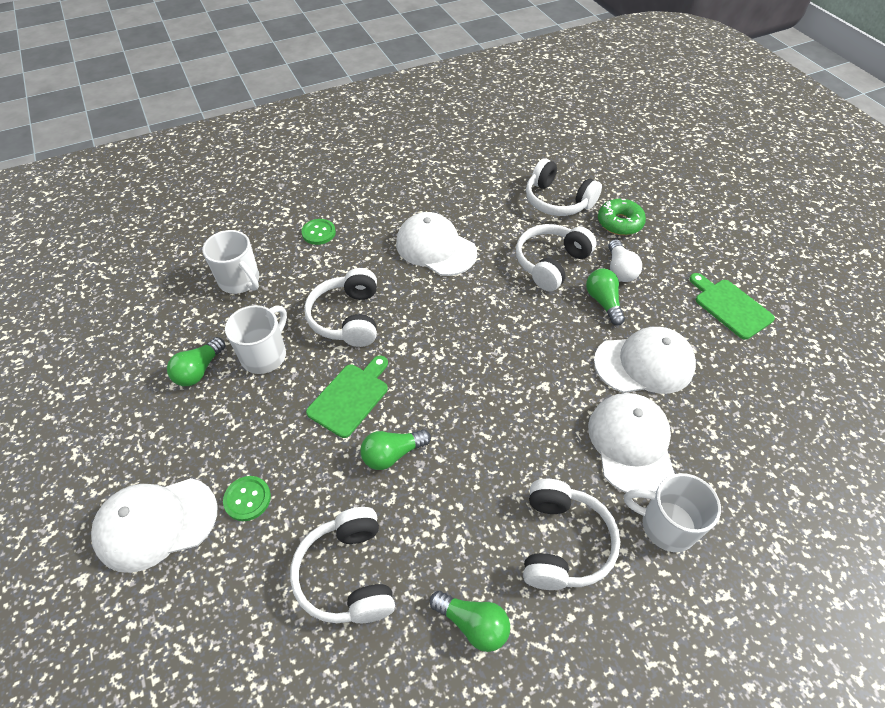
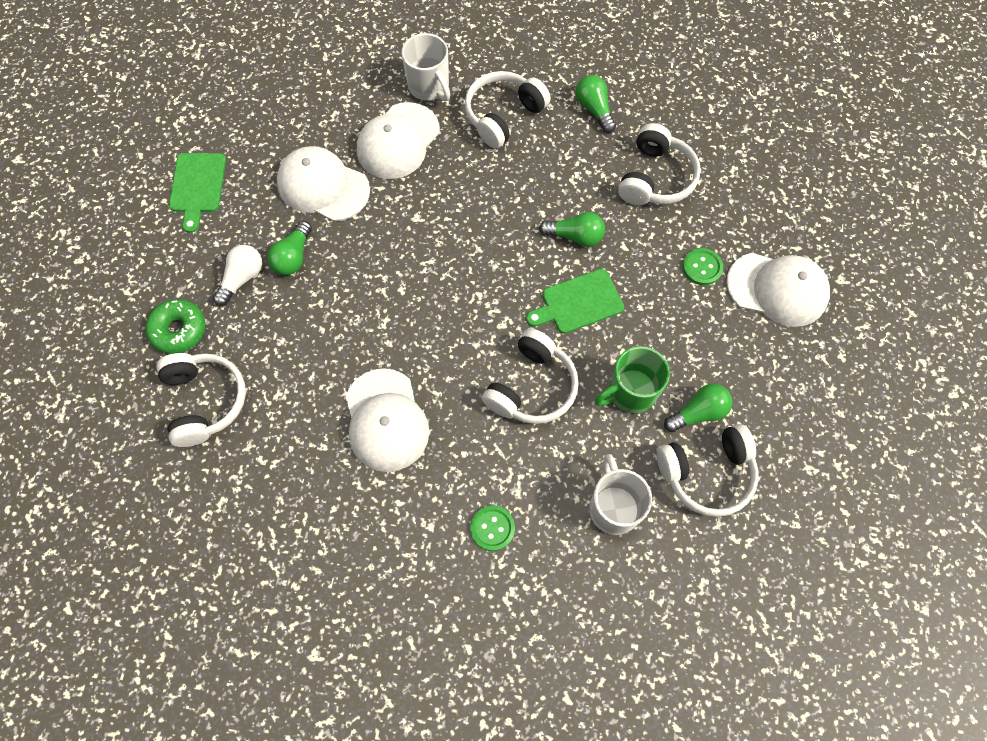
camera: 145 degrees left, 15 degrees up
(265, 355) = (630, 392): white mug -> green mug
(551, 263) = (295, 326): white headphones -> white headphones (707, 474)

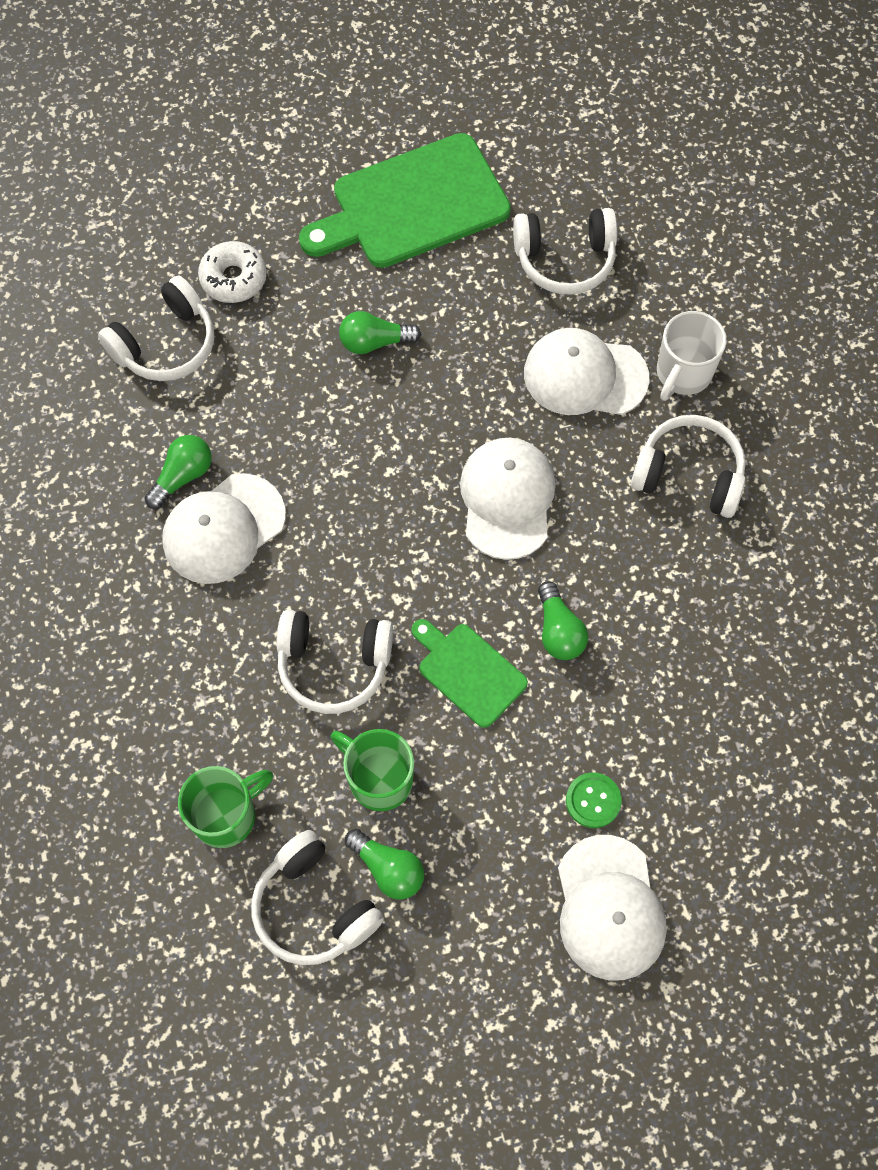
camera: 65 degrees right, 0 degrees up
(179, 330) = (233, 278): green donut -> white donut
(197, 186) = (413, 205): green cutting board -> green cutting board, size x1.85
(242, 278) = (323, 306): white light bulb -> none
(323, 186) = (480, 327): white cap -> white cap (507, 499)
(492, 528) = (147, 694): green button -> none
(594, 109) = (760, 578): green light bulb -> green light bulb (183, 476)
(613, 507) = (226, 815): white mug -> green mug
(656, 178) = (697, 694): white headphones -> white headphones (565, 260)

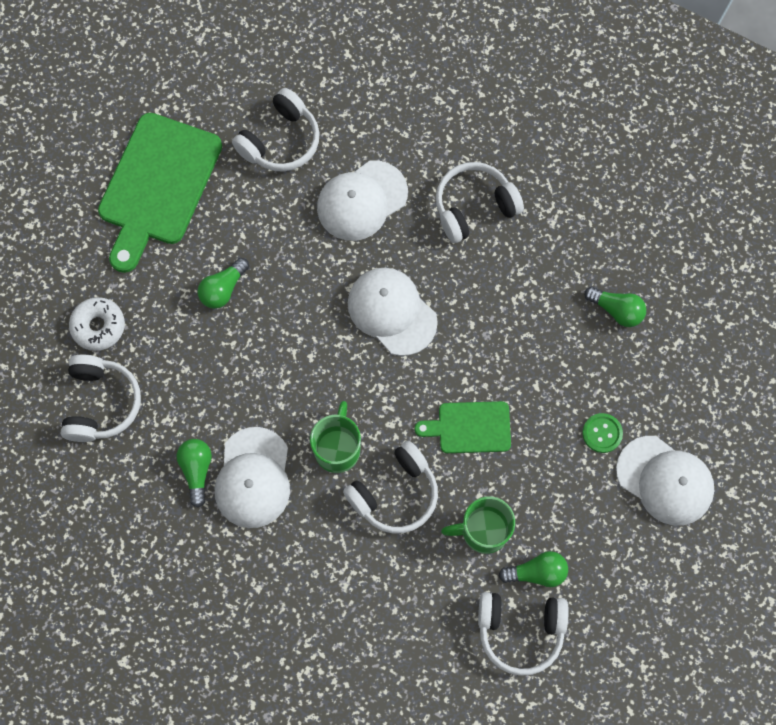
camera: 45 degrees left, 5 degrees up
(226, 815) = (424, 630): green mug -> green mug (337, 448)
(559, 631) = (493, 359): green light bulb -> green light bulb (616, 310)
(683, 373) = (413, 151): white mug -> none

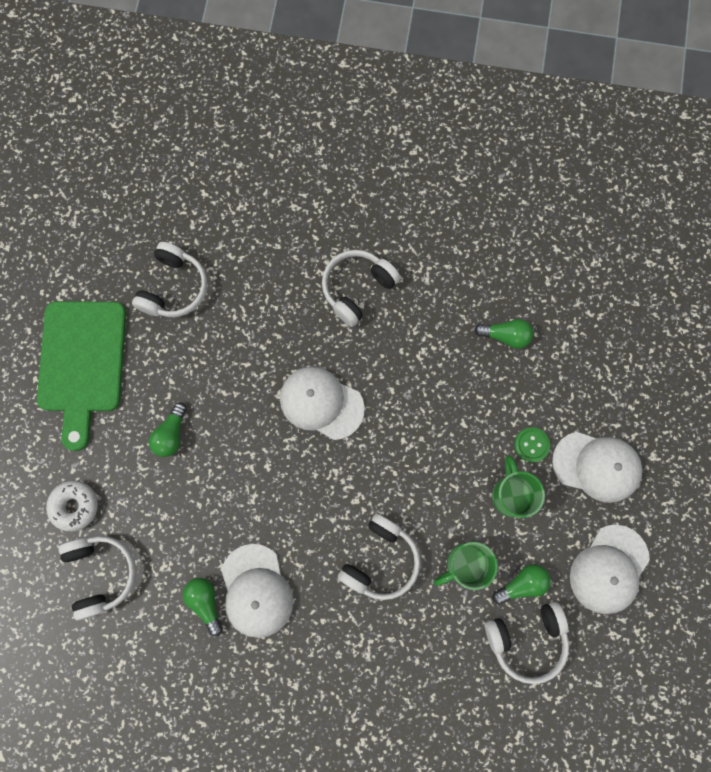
camera: 20 degrees left, 5 degrees up
(337, 448) = (318, 538): green mug -> green mug (511, 494)
(362, 201) = (261, 316): white cap -> white cap (609, 569)
(470, 427) = (422, 479): green cutting board -> none

